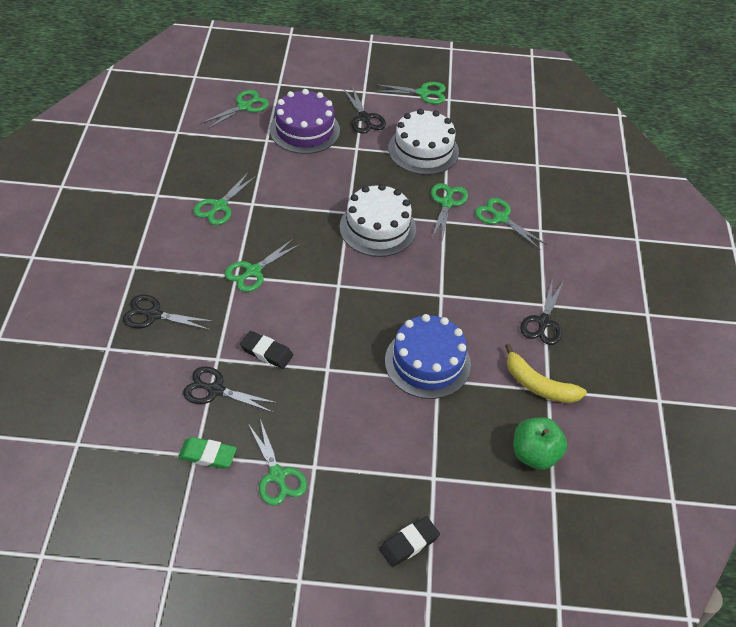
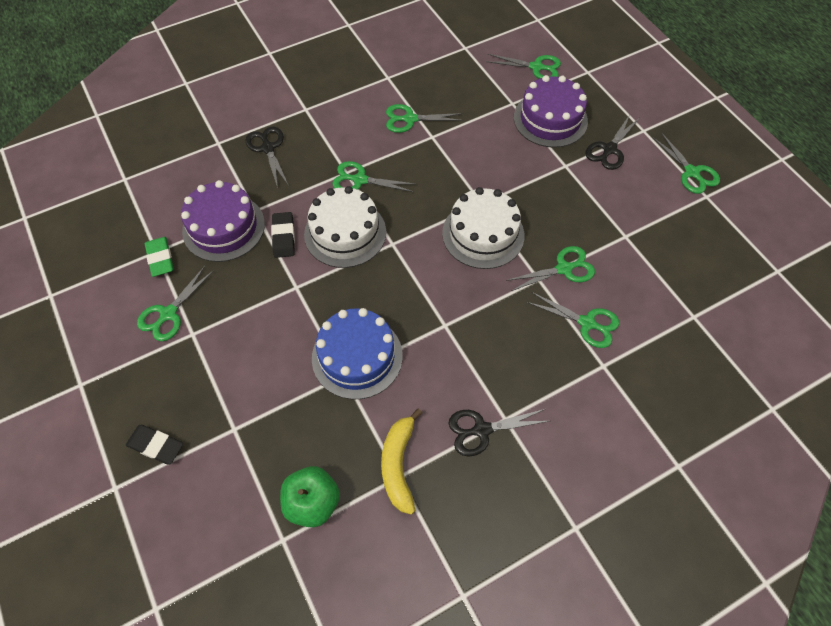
camera: 60 degrees right, 10 degrees up
(215, 390) = (223, 227): black scissors -> purple cake
(423, 150) = (614, 214): white cake -> white cake (345, 233)
(501, 218) = (587, 323): green scissors -> green scissors turned 105 degrees clockwise

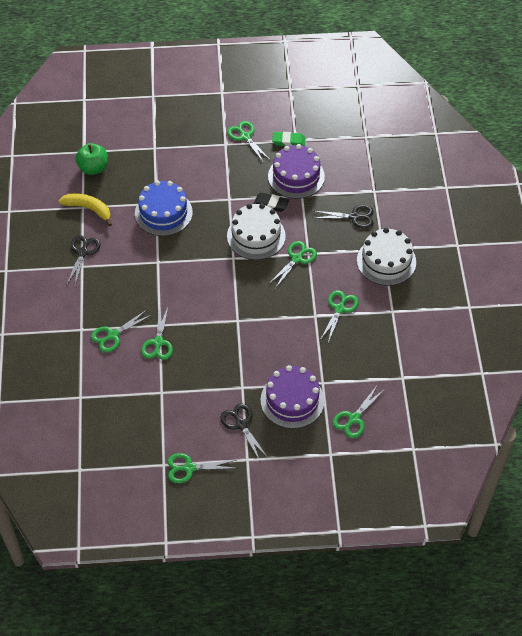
camera: 115 degrees right, 5 degrees down
(156, 445) = (165, 115): black eraser -> none
(483, 234) = (211, 310): white cake -> white cake (386, 261)

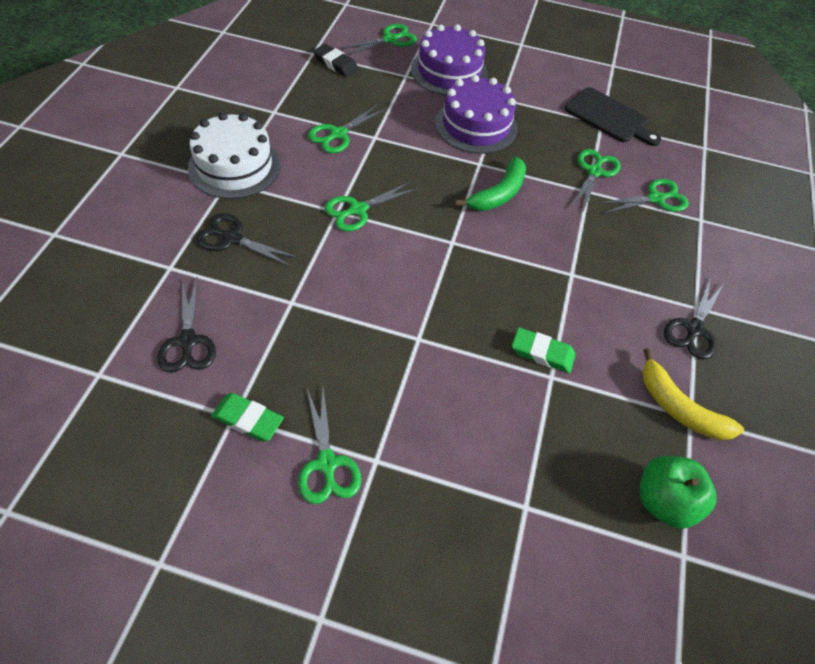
camera: 165 degrees left, 0 degrees up
(156, 400) = (609, 117): none -> black cutting board
(163, 213) = (542, 353): blue cake -> green eraser
(189, 468) = (585, 55): green scissors -> none
(217, 301) = (498, 194): none -> green banana
(241, 424) = (516, 70): black scissors -> black scissors (188, 341)
(256, 236) = (402, 261): white cake -> none
(271, 204) = (350, 305): black eraser -> black eraser (335, 64)
(296, 176) = (279, 339): purple cake -> purple cake (476, 125)

